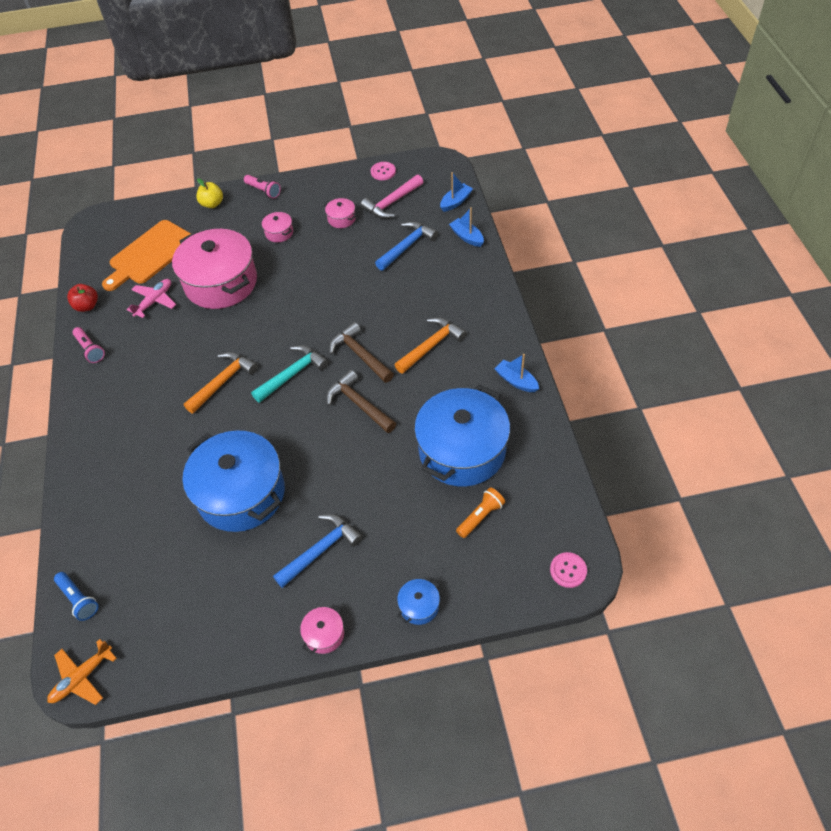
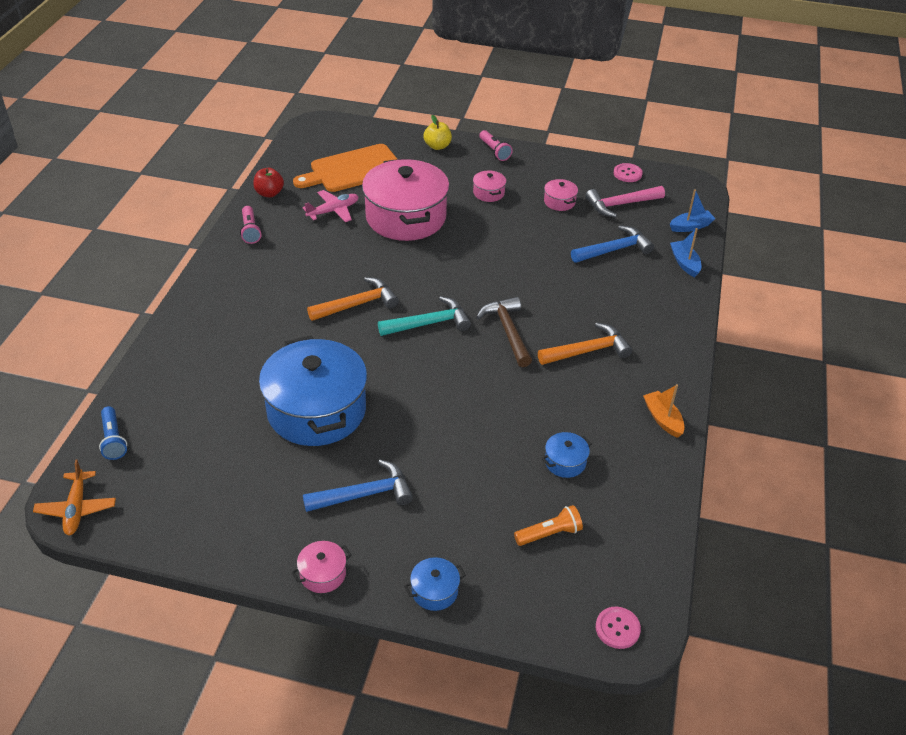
camera: 20 degrees right, 10 degrees down
(82, 677) = (76, 508): orange plane -> orange plane turned 75 degrees counterclockwise
(359, 404) = (480, 376): brown hammer -> none
(462, 450) = (565, 462): blue pot -> blue pot, size x0.40
(516, 381) = (663, 419): blue boat -> orange boat

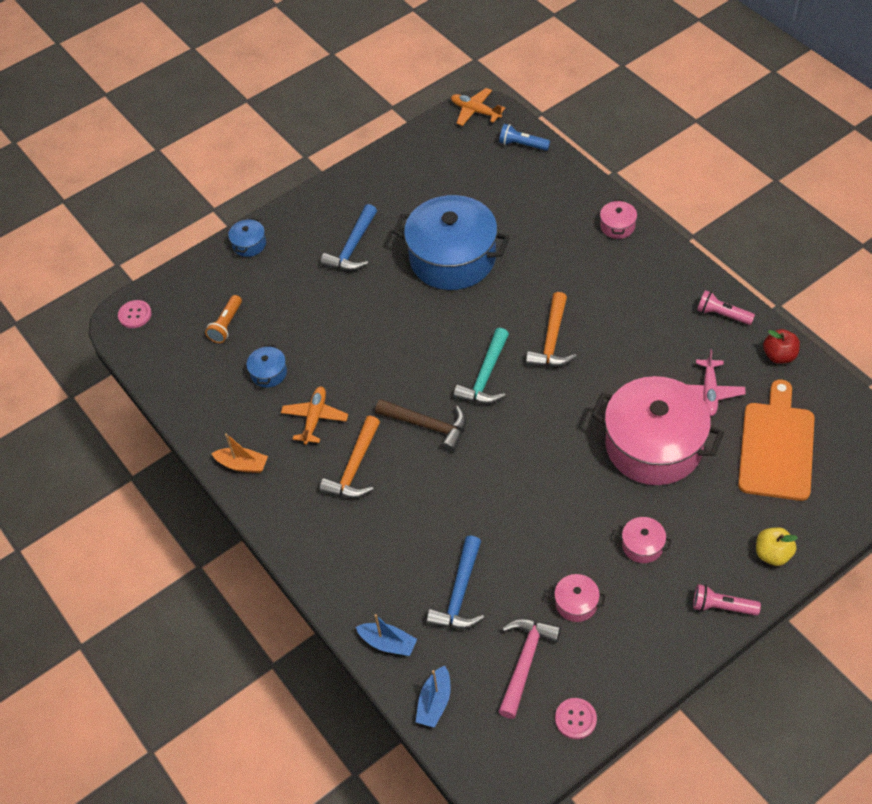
camera: 135 degrees right, 10 degrees up
(323, 574) = (314, 200): pink pot -> pink pot (617, 226)
(573, 401) = (315, 418): none -> orange plane

